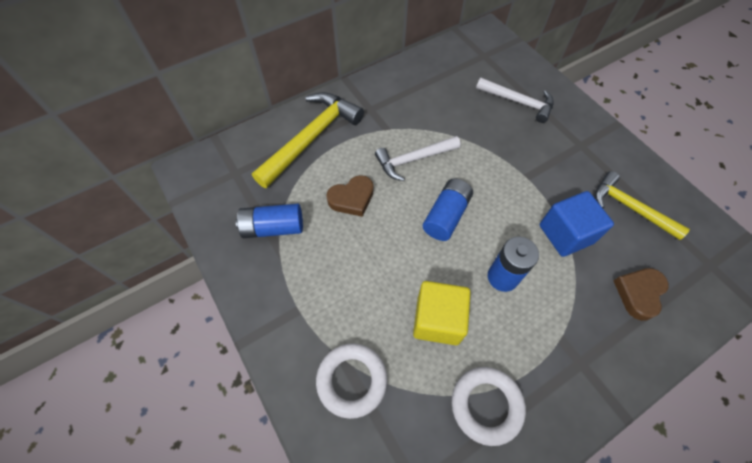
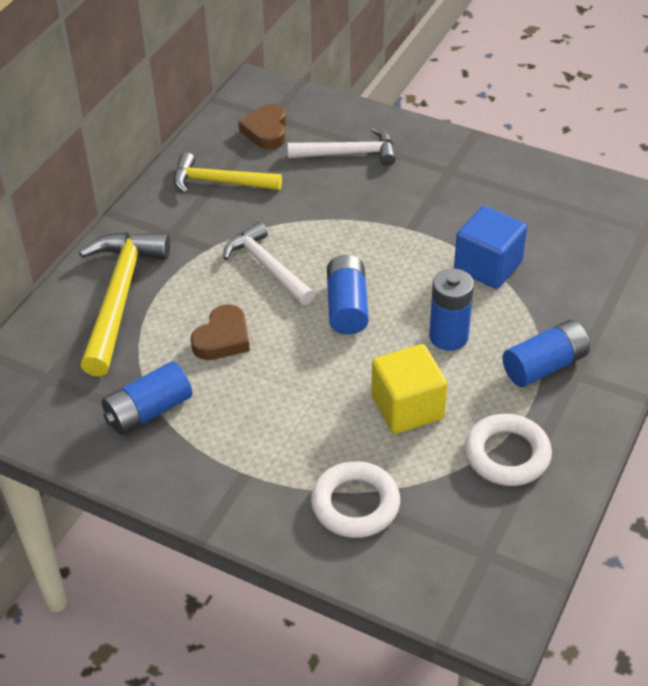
camera: 30 degrees left, 15 degrees down
(413, 160) = (267, 266): white hammer -> white hammer turned 105 degrees clockwise
(561, 342) = (544, 366): none -> blue battery
(630, 207) = (537, 212): yellow hammer -> yellow hammer (219, 182)
(638, 293) = (592, 287): brown heart -> brown heart (266, 131)

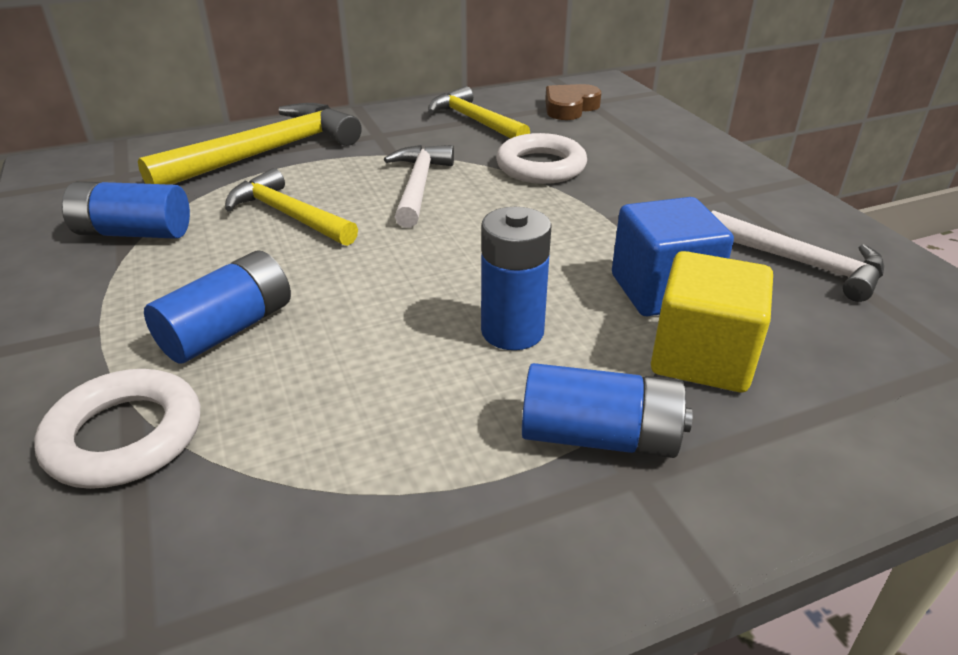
camera: 40 degrees right, 10 degrees down
(223, 338) = (288, 215): brown heart -> yellow hammer
(347, 307) = (441, 248): blue battery -> blue battery (228, 329)
(349, 153) = (628, 146): white hammer -> white hammer (800, 263)
(407, 407) = (352, 373): yellow cube -> yellow cube (702, 357)
(507, 454) = (385, 516): white ring -> white ring (541, 166)

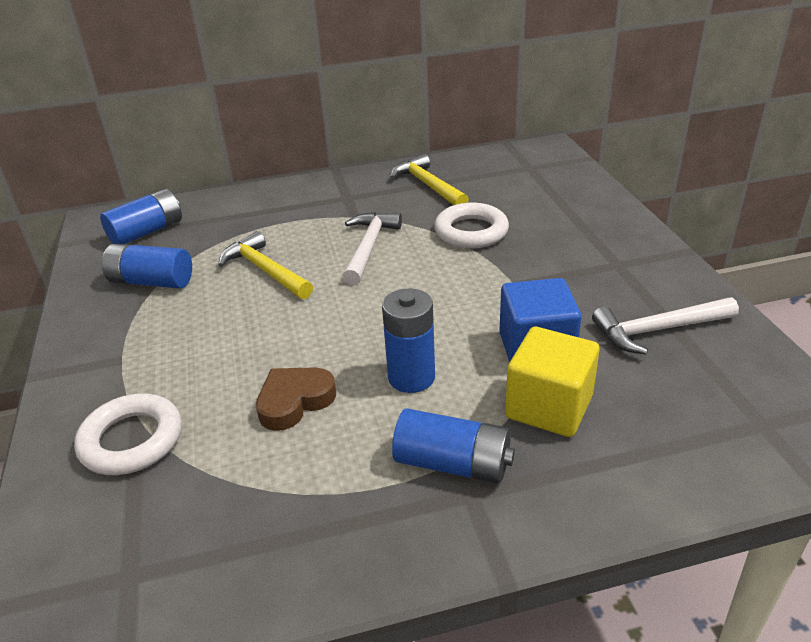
camera: 10 degrees right, 0 degrees up
(228, 329) = (208, 364): blue battery -> blue battery (147, 232)
(266, 153) = (257, 213): yellow hammer -> none
(570, 108) = (511, 173): brown heart -> brown heart (294, 401)
(800, 263) = (658, 330): white hammer -> white hammer turned 120 degrees clockwise

